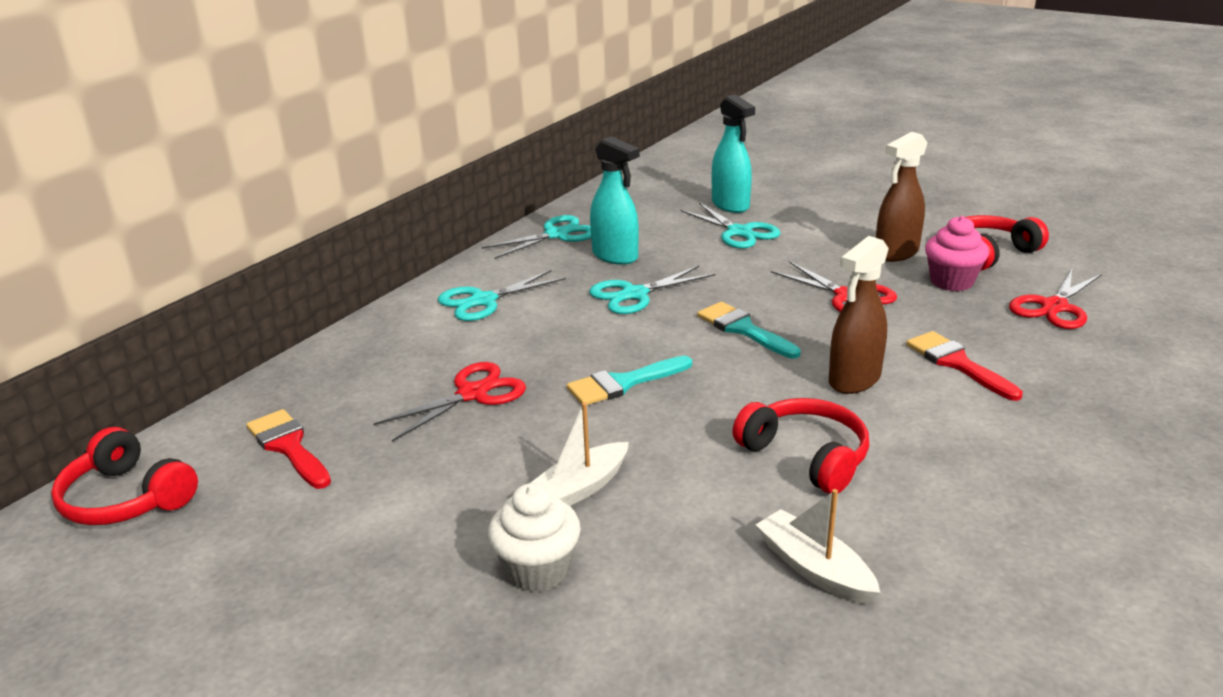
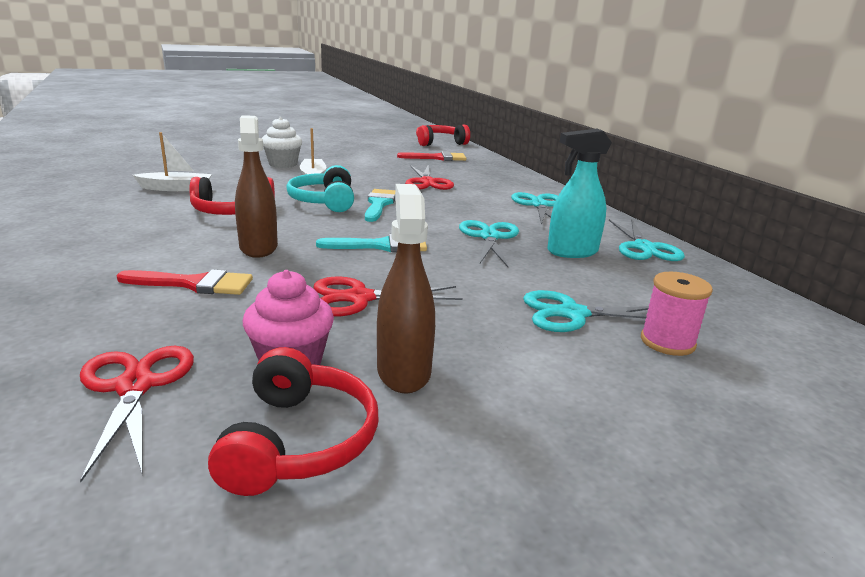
camera: 120 degrees right, 5 degrees down
(671, 421) = (324, 201): none -> turquoise headphones
(730, 205) = (667, 342): turquoise spray bottle -> pink spool

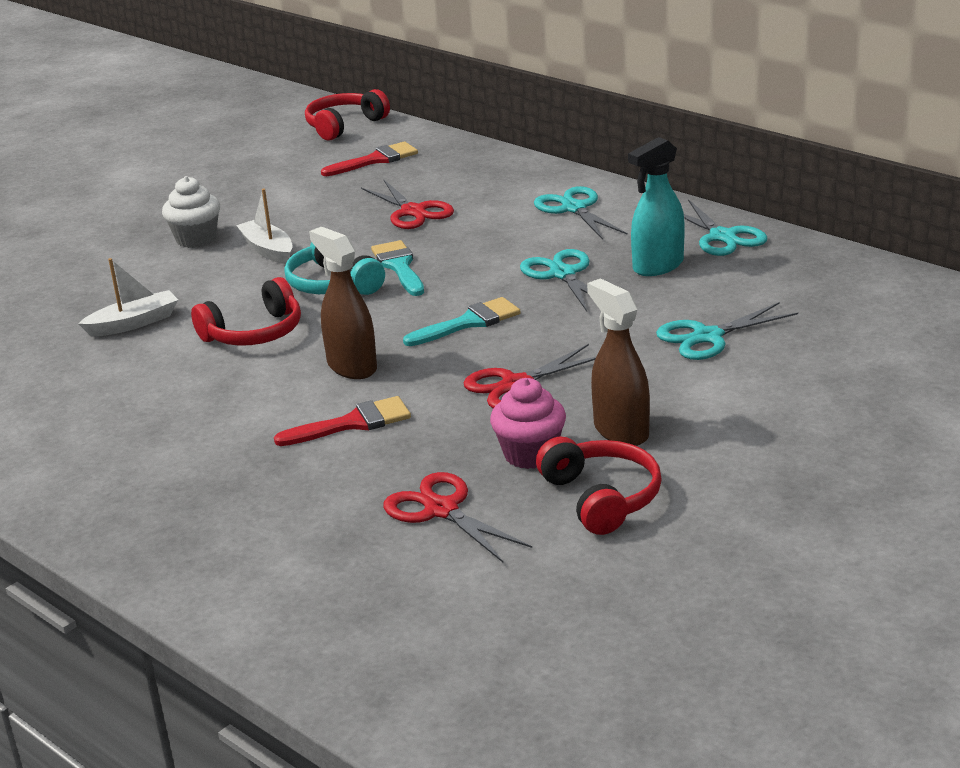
camera: 20 degrees left, 5 degrees up
(667, 342) = (797, 337): pink spool -> none

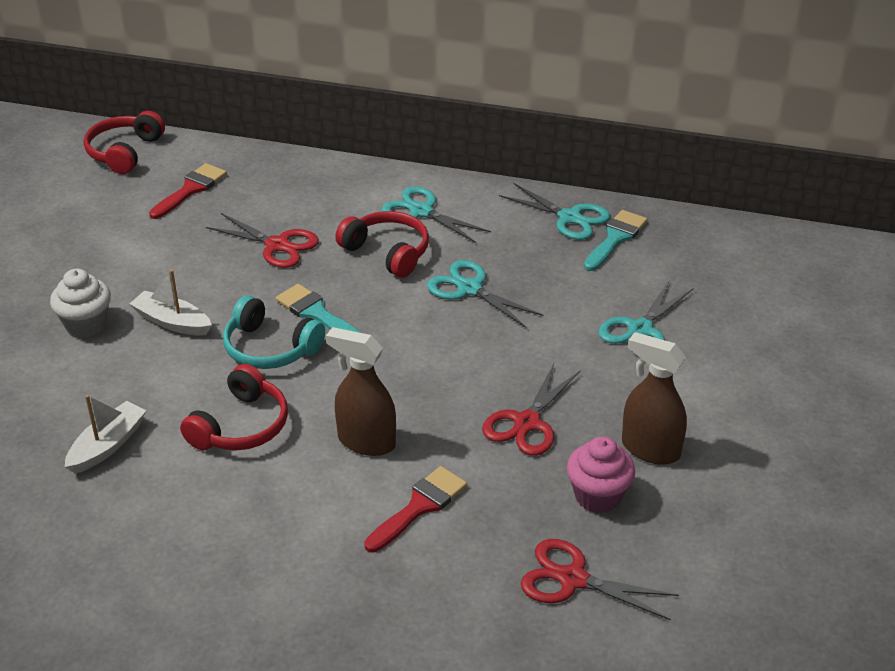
camera: 30 degrees left, 10 degrees up
(469, 322) = (431, 363): turquoise brush -> turquoise brush (615, 238)
(601, 498) = (689, 524): red headphones -> red headphones (387, 252)
(657, 266) = (542, 262): turquoise spray bottle -> none

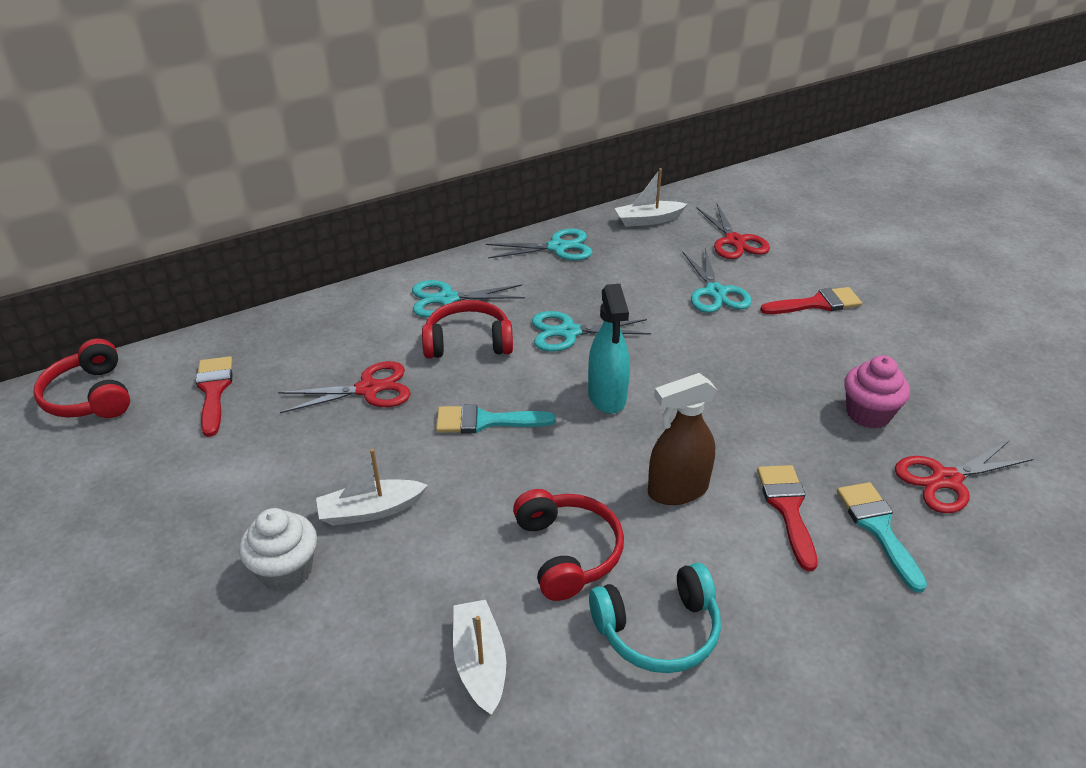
camera: 45 degrees left, 0 degrees up
(270, 348) = (491, 473): turquoise headphones -> turquoise headphones (658, 630)
(421, 351) = (607, 397): none -> turquoise spray bottle
(527, 423) = (752, 397): red scissors -> red scissors (735, 241)
(615, 238) = (607, 244): turquoise brush -> turquoise brush (878, 528)
(650, 449) = (843, 363): brown spray bottle -> none
(688, 237) = (648, 220): none -> white boat
(716, 392) = (817, 303): none -> red brush

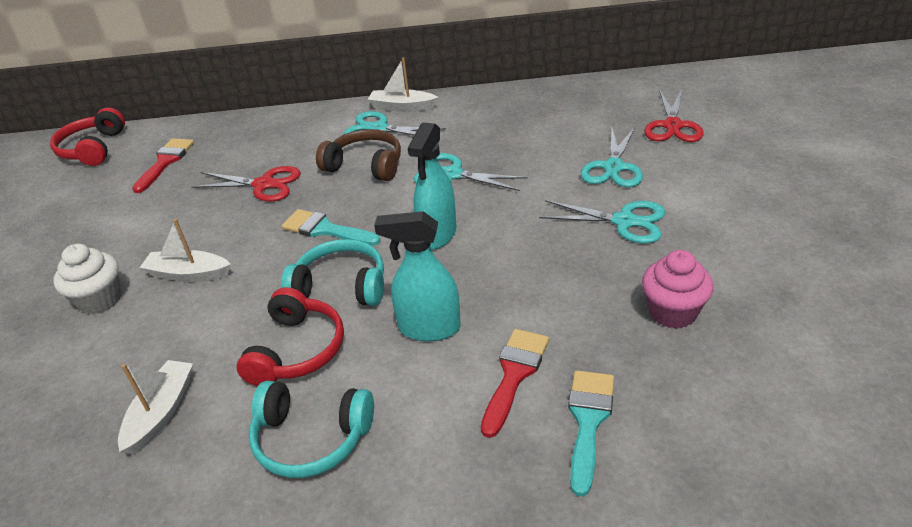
camera: 30 degrees right, 0 degrees up
(468, 342) = (365, 165): red headphones -> brown headphones
(555, 475) = (341, 286): none -> turquoise headphones
(557, 247) = (502, 104): turquoise scissors -> turquoise scissors (624, 221)
(648, 220) = (604, 94): white boat -> white boat (402, 107)
(677, 490) = (429, 328): brown spray bottle -> turquoise spray bottle
(817, 303) = (709, 197): red brush -> none
(946, 480) = (704, 399): red scissors -> none

